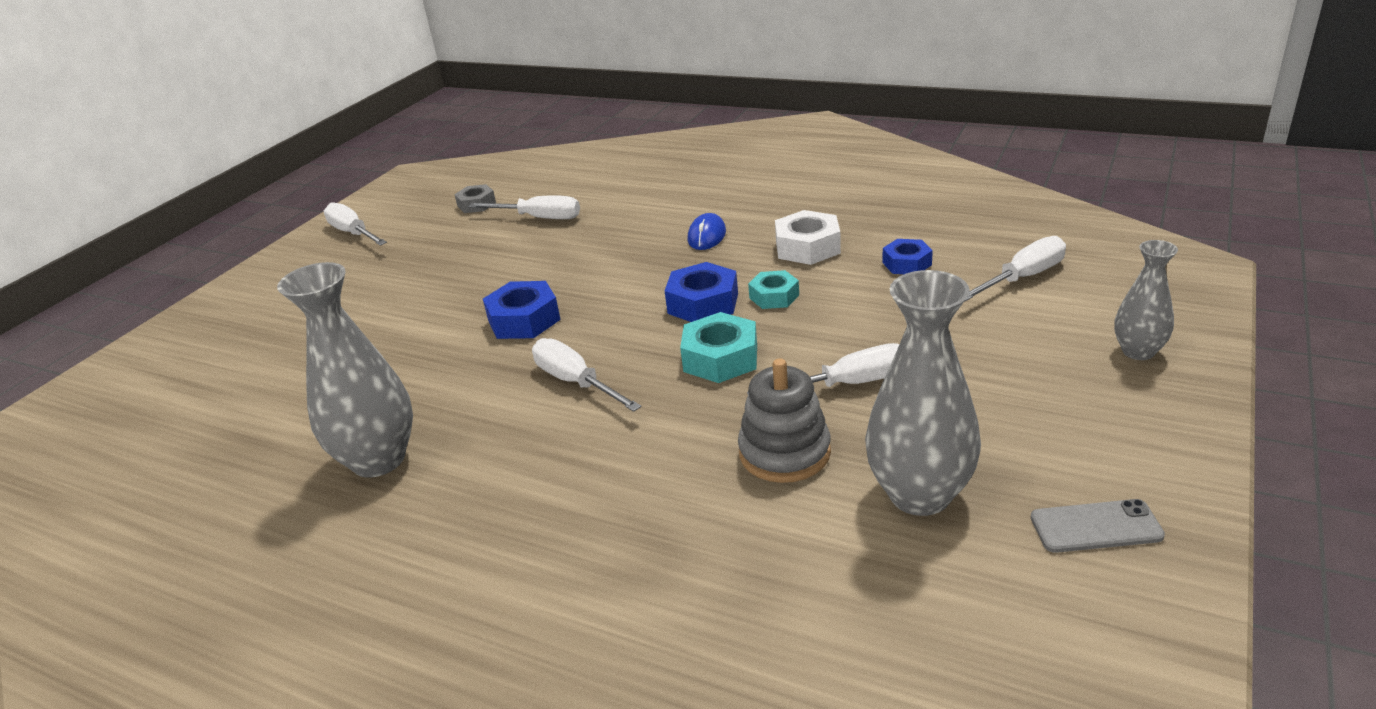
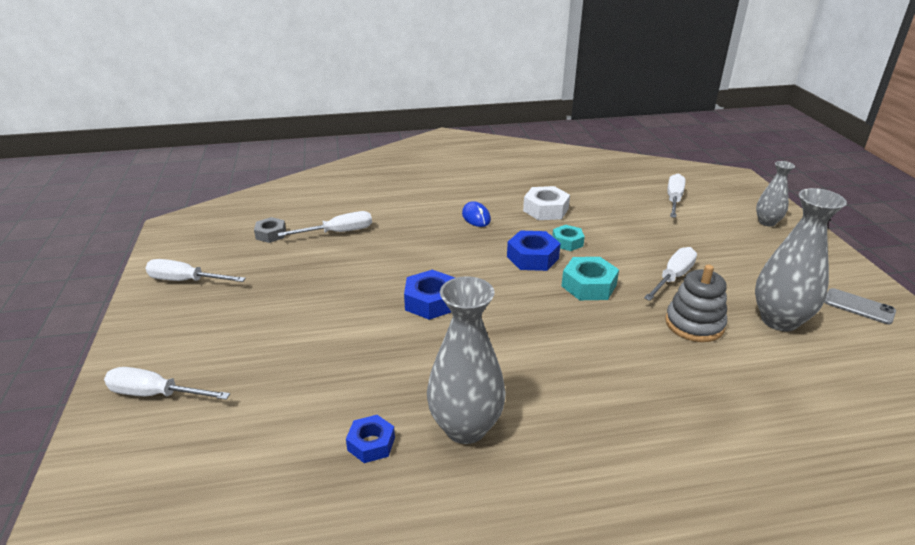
camera: 40 degrees left, 0 degrees up
(576, 382) = (525, 328): white screwdriver -> white screwdriver (155, 394)
(906, 263) = (610, 206): blue nut -> blue nut (371, 444)
(1095, 527) = (859, 306): grey phone -> grey phone turned 75 degrees clockwise

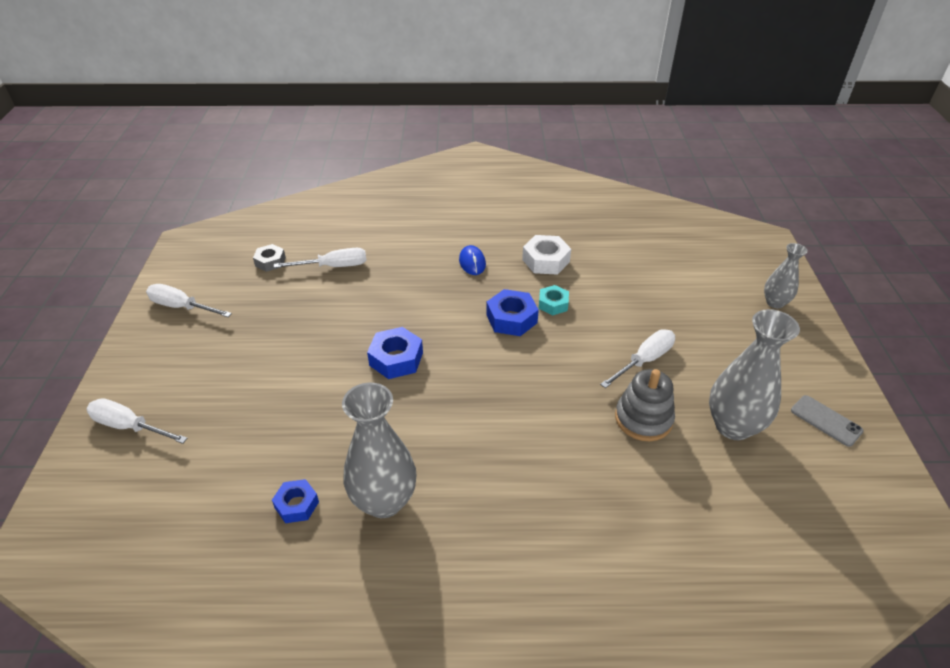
camera: 10 degrees right, 10 degrees up
(588, 285) = (555, 359): turquoise nut -> none
(673, 200) = (685, 262): white screwdriver -> none

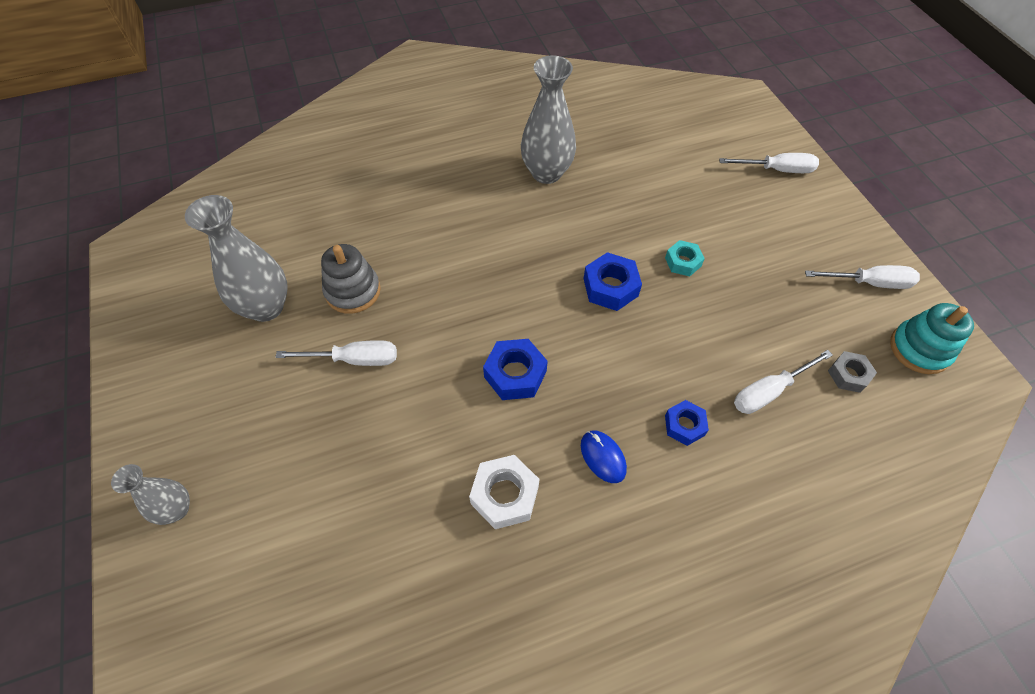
camera: 160 degrees right, 15 degrees up
(204, 262) = (919, 349): none -> turquoise stacking toy
(296, 505) = (606, 156): blue nut -> blue nut (684, 425)
(553, 304) = (473, 413): turquoise nut -> turquoise nut (683, 262)
(644, 360) = (354, 359): white screwdriver -> white screwdriver turned 120 degrees counterclockwise
(826, 420) = (169, 339): grey phone -> none

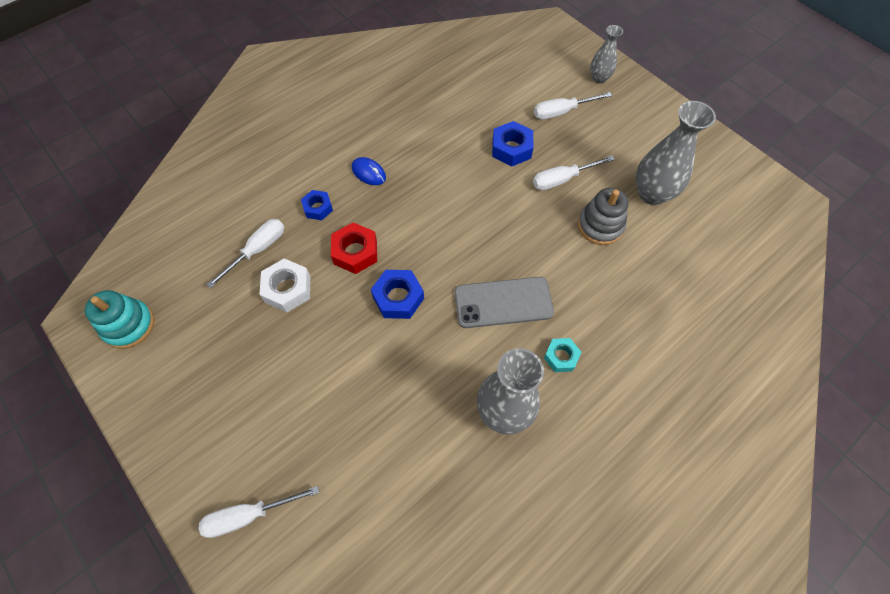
camera: 160 degrees right, 5 degrees up
(503, 250) = (503, 302): none -> grey phone
(505, 495) = (422, 136): white nut -> white nut (287, 289)
(515, 374) = (446, 205): blue nut -> blue nut (511, 149)
(646, 350) = (355, 252): none -> red nut
(683, 262) = (340, 346): turquoise nut -> turquoise nut (561, 357)
(848, 375) = (194, 283): grey nut -> none
(869, 283) = (162, 382): white screwdriver -> white screwdriver (562, 112)

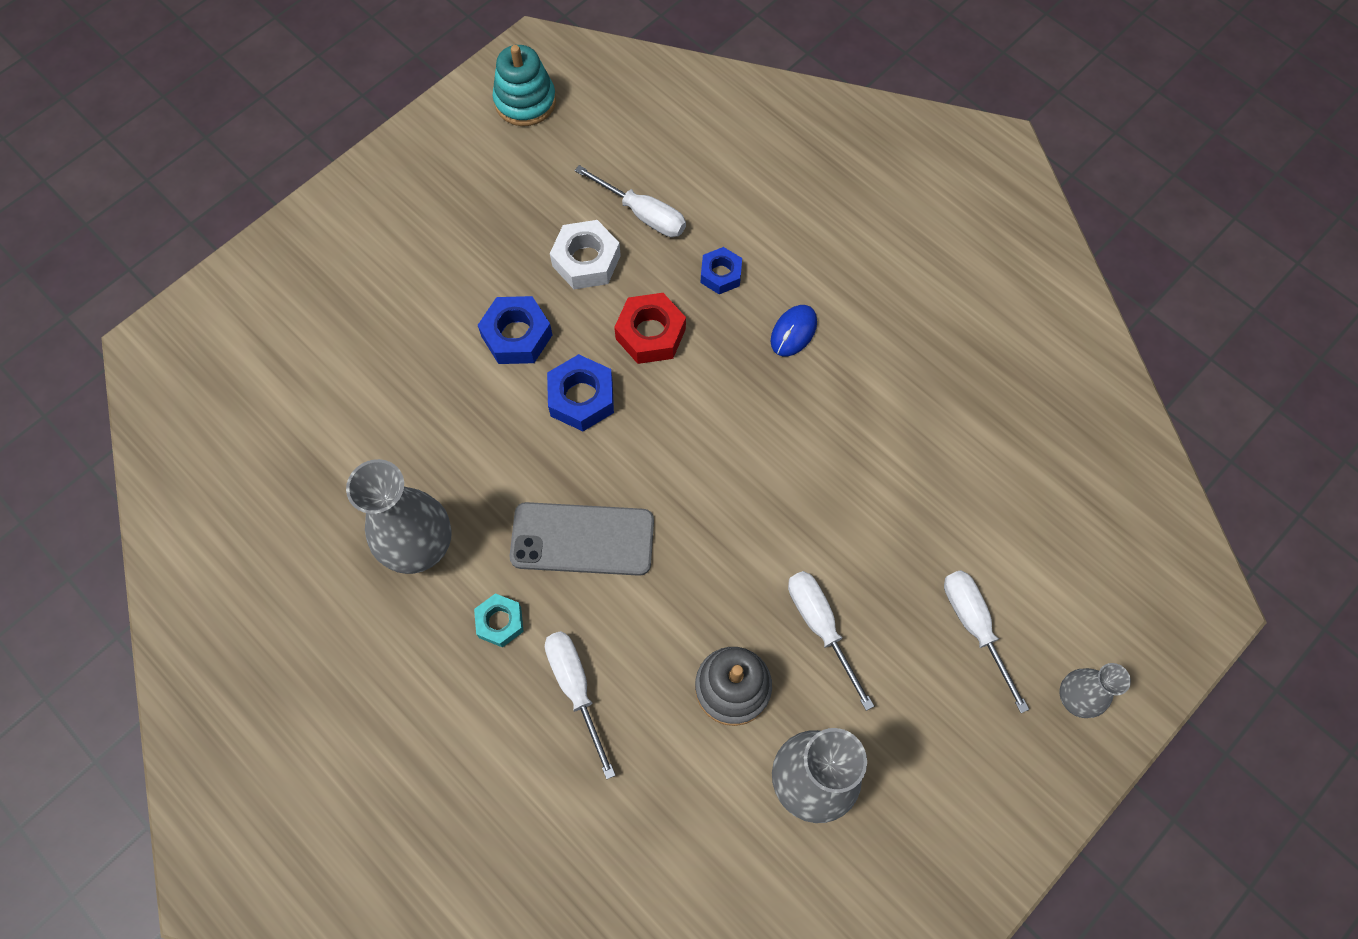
camera: 85 degrees right, 5 degrees up
(249, 515) = (300, 276): white screwdriver -> white screwdriver (576, 689)
(503, 302) = (582, 539): grey phone -> grey phone turned 75 degrees counterclockwise
(511, 149) = (874, 541): blue nut -> blue nut (517, 336)

